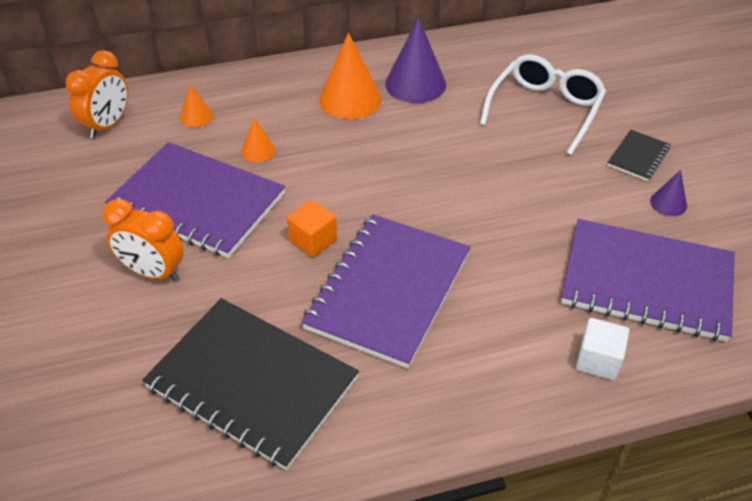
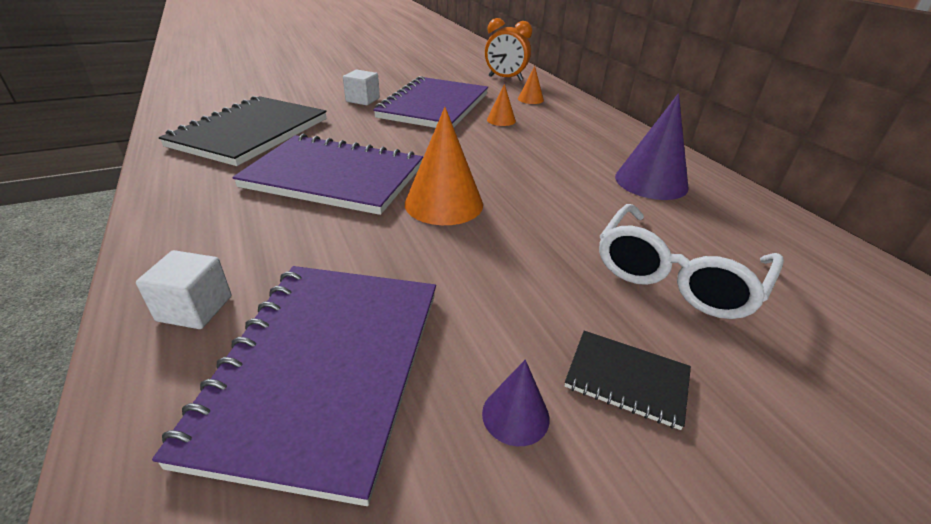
camera: 80 degrees right, 10 degrees down
(153, 272) = (362, 100): orange clock -> white cube
(313, 240) = (397, 144): orange cube -> none
(350, 99) = (596, 151): orange cone -> orange cone (444, 203)
(544, 110) = (676, 275): white glasses -> white glasses turned 105 degrees clockwise

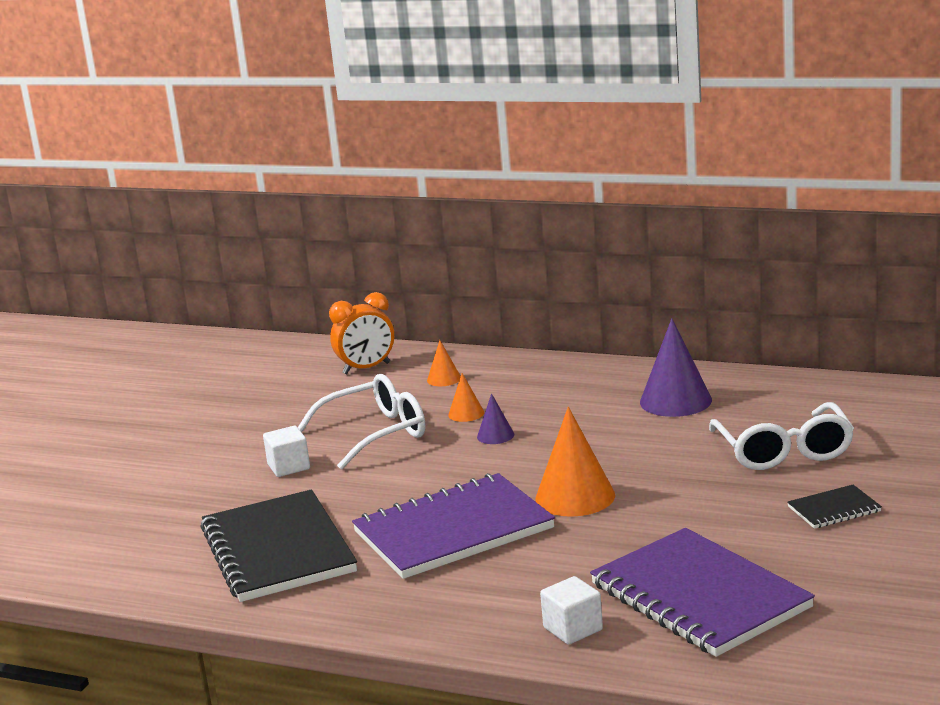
camera: 40 degrees left, 15 degrees down
(434, 106) = (374, 434): purple notebook -> white glasses
(515, 415) = (812, 551): purple cone -> purple cone (495, 435)

